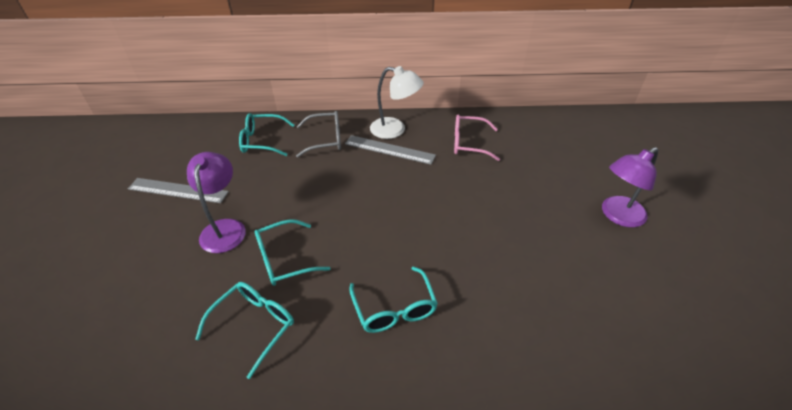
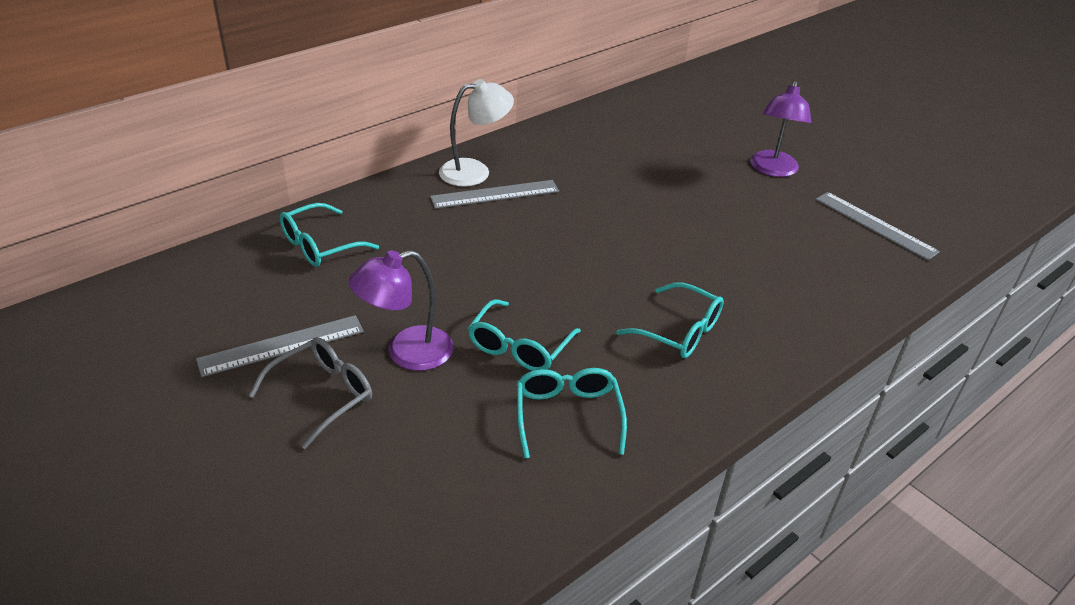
camera: 40 degrees left, 5 degrees down
(225, 228) = (406, 353): purple lamp -> purple lamp turned 75 degrees counterclockwise
(326, 139) = (404, 212): grey glasses -> grey glasses (323, 395)
(468, 143) = (572, 156): pink glasses -> none
(667, 308) = (875, 225): none -> grey ruler

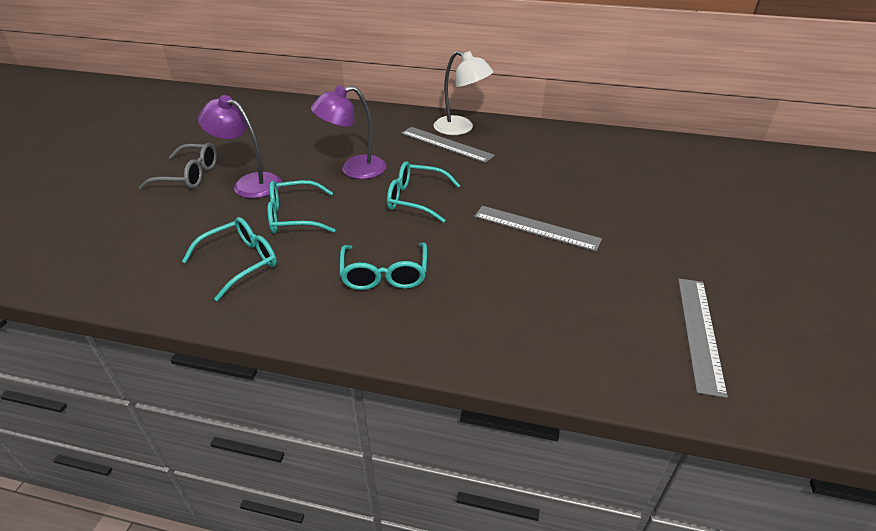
camera: 55 degrees right, 0 degrees up
(282, 345) = (220, 148): grey ruler -> grey ruler (536, 228)
(319, 246) = (318, 120): turquoise glasses -> turquoise glasses (415, 199)
(772, 170) = (682, 239): purple lamp -> purple lamp (354, 169)

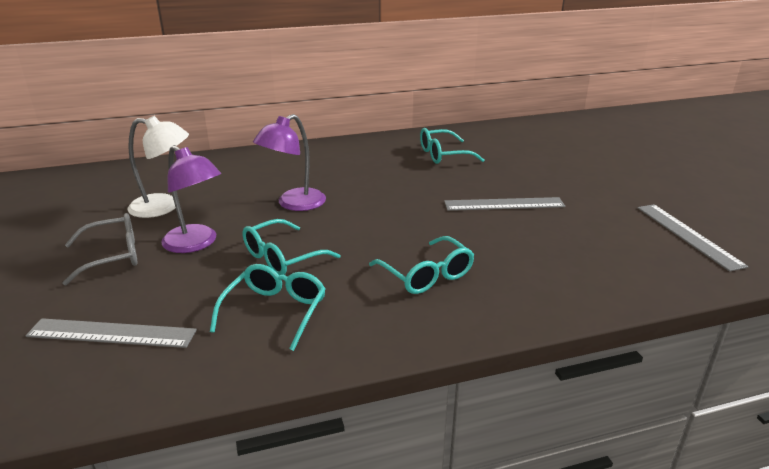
camera: 30 degrees left, 10 degrees down
(249, 183) = (196, 244): purple lamp -> purple lamp turned 135 degrees counterclockwise
(415, 199) = (381, 211): turquoise glasses -> turquoise glasses (443, 155)
(446, 144) = (356, 164): grey ruler -> grey ruler (112, 333)
(461, 128) = (354, 150): white lamp -> white lamp (164, 207)

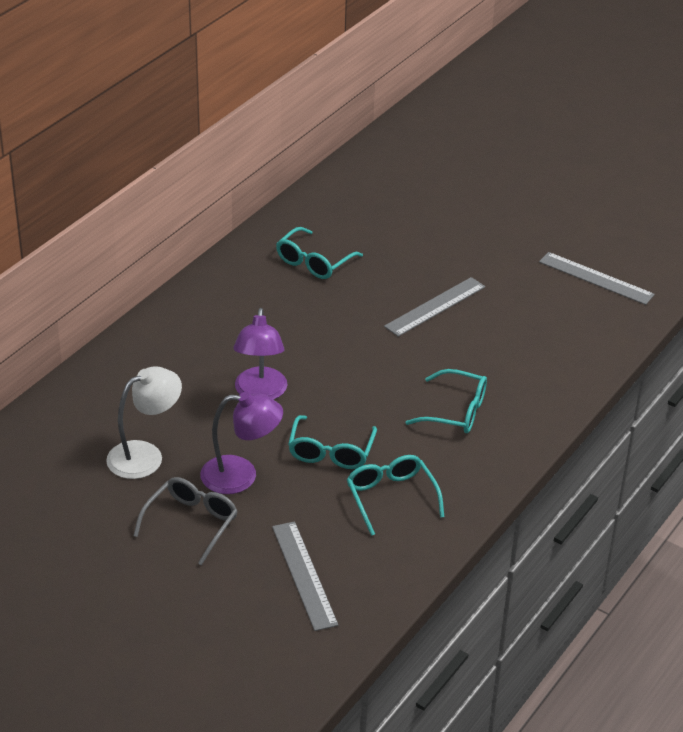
camera: 40 degrees left, 10 degrees up
(112, 333) = (304, 575): grey ruler -> grey ruler turned 75 degrees counterclockwise

